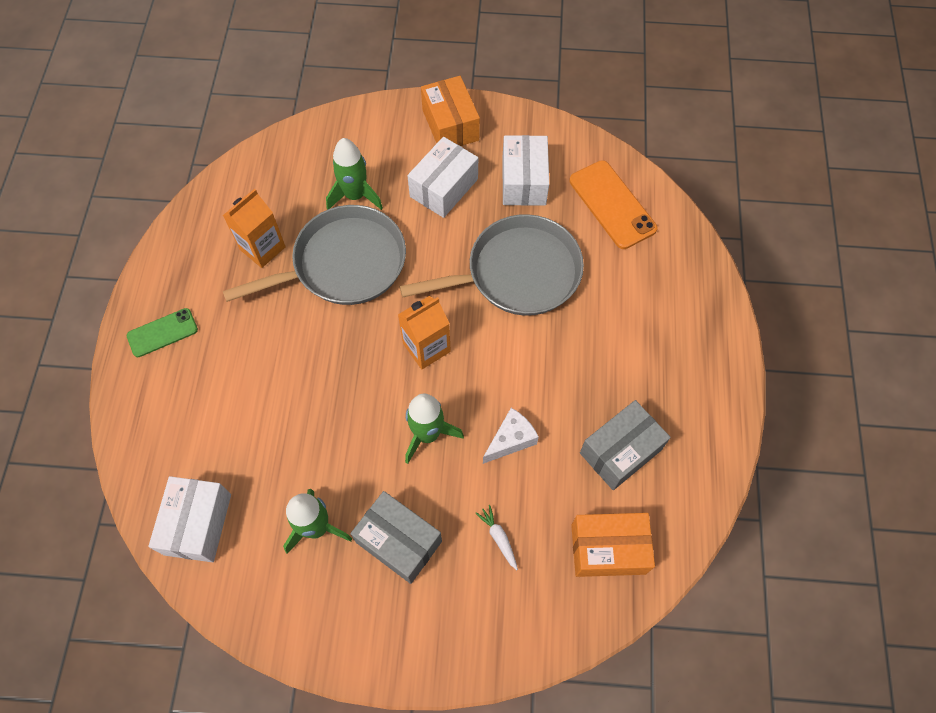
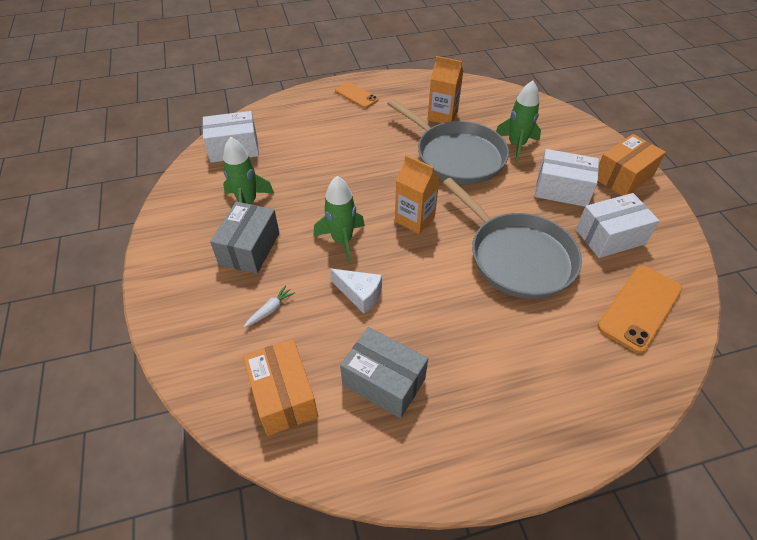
camera: 70 degrees right, 15 degrees down
(162, 333) = (356, 95): green phone -> orange phone

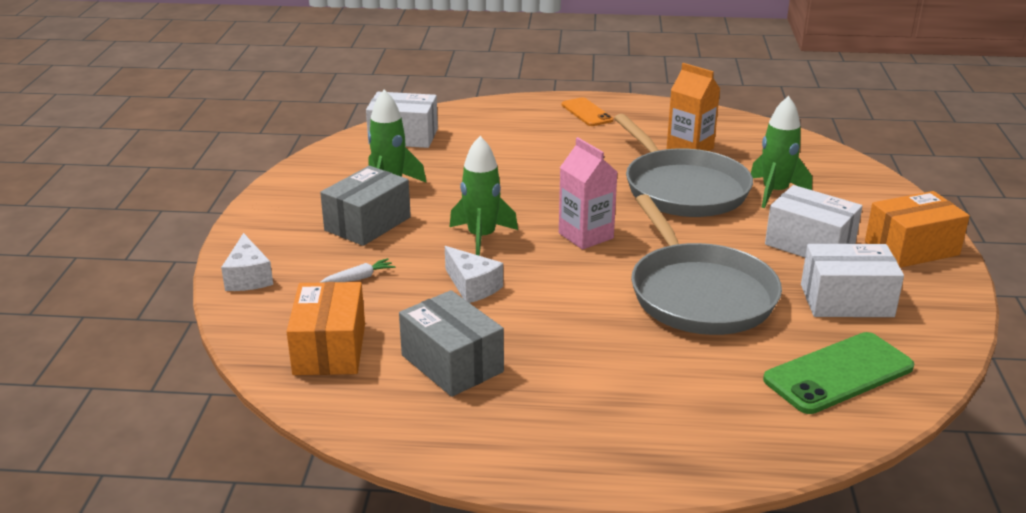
camera: 20 degrees right, 20 degrees down
(180, 335) = (248, 277): none -> white cheese
(414, 219) = (586, 236): orange carton -> pink carton
(639, 308) = (838, 373): orange phone -> green phone

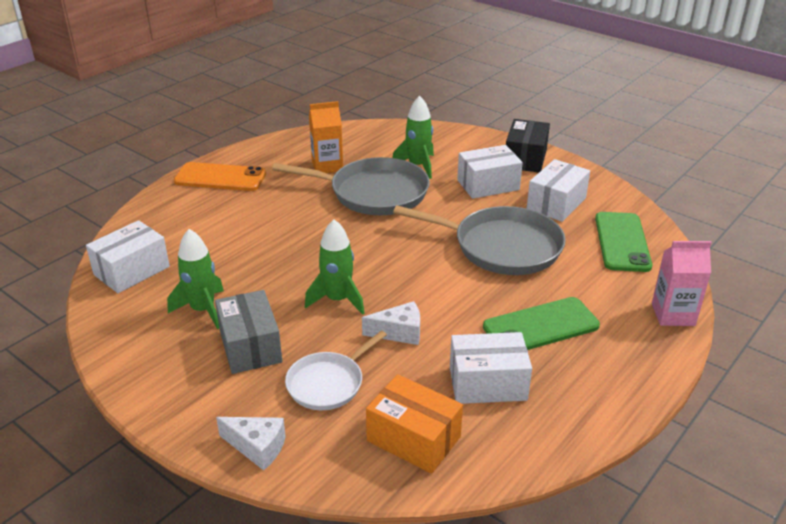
camera: 55 degrees left, 5 degrees up
(359, 278) = (328, 383): white carrot -> white pan
(452, 363) = (487, 383): grey box -> white box
(586, 236) = (387, 256): pink carton -> pink carton (673, 314)
(586, 366) = (541, 326): none -> green phone
(587, 112) = (220, 178): orange phone -> orange phone, size x1.61
(911, 248) = (525, 158): orange box -> black box

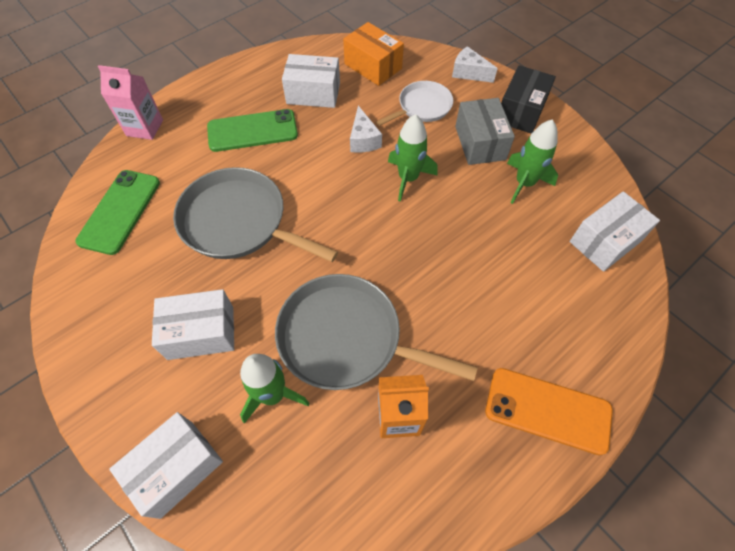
camera: 170 degrees left, 25 degrees up
(399, 332) = (363, 140): white cheese -> white cheese turned 105 degrees counterclockwise
(525, 158) = (120, 390): black box -> black box (521, 111)
(556, 204) = (143, 282): white box -> white box (177, 468)

